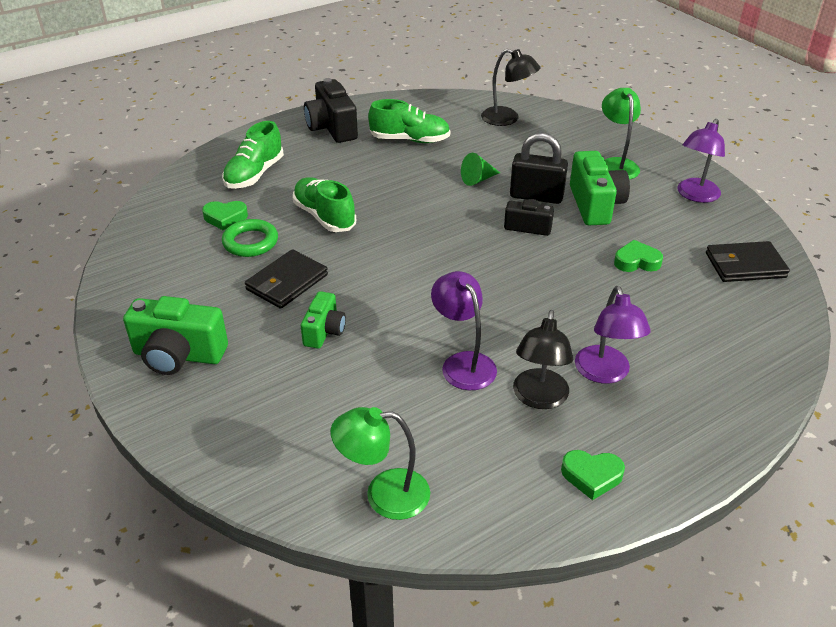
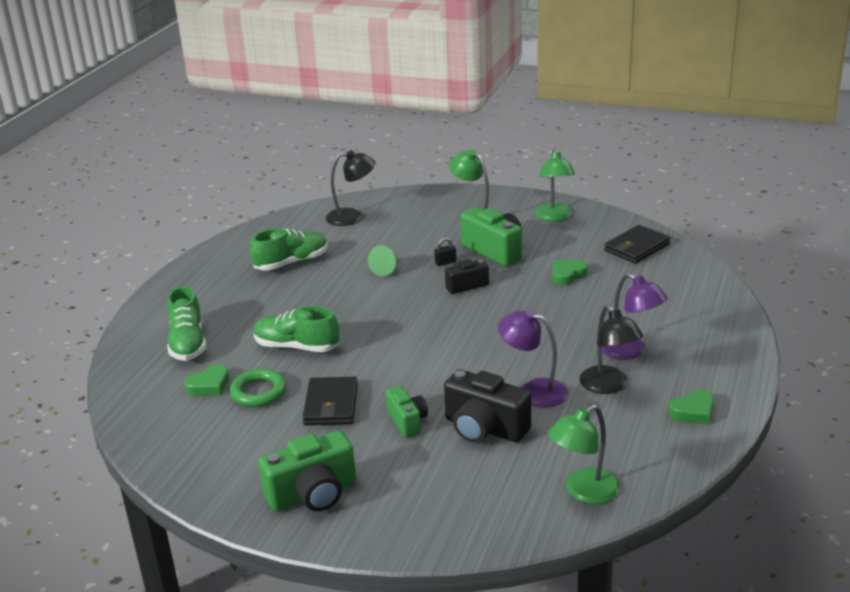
camera: 35 degrees left, 10 degrees down
(332, 128) = (209, 280): black camera -> black camera (484, 428)
(536, 196) = (445, 262): black padlock -> black padlock, size x0.43
(695, 195) = (554, 217): purple lamp -> green lamp

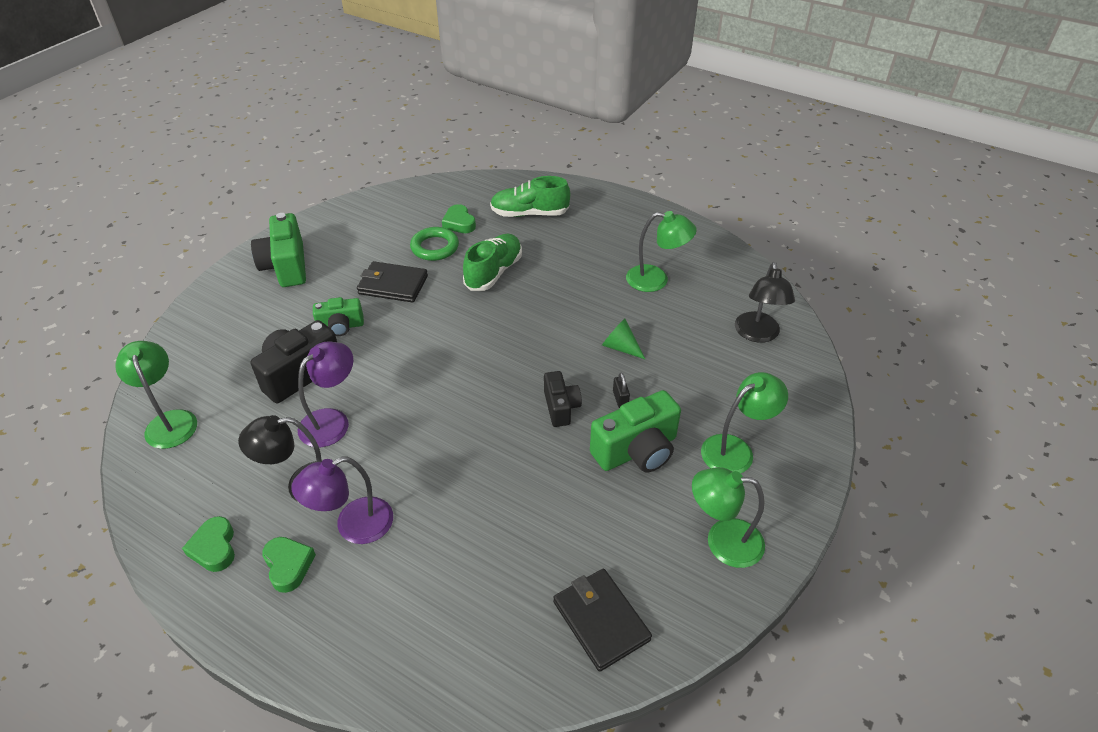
camera: 100 degrees right, 15 degrees up
(291, 263) = (656, 280): green shoe -> green lamp
(567, 275) = (549, 511): green heart -> green heart (288, 565)

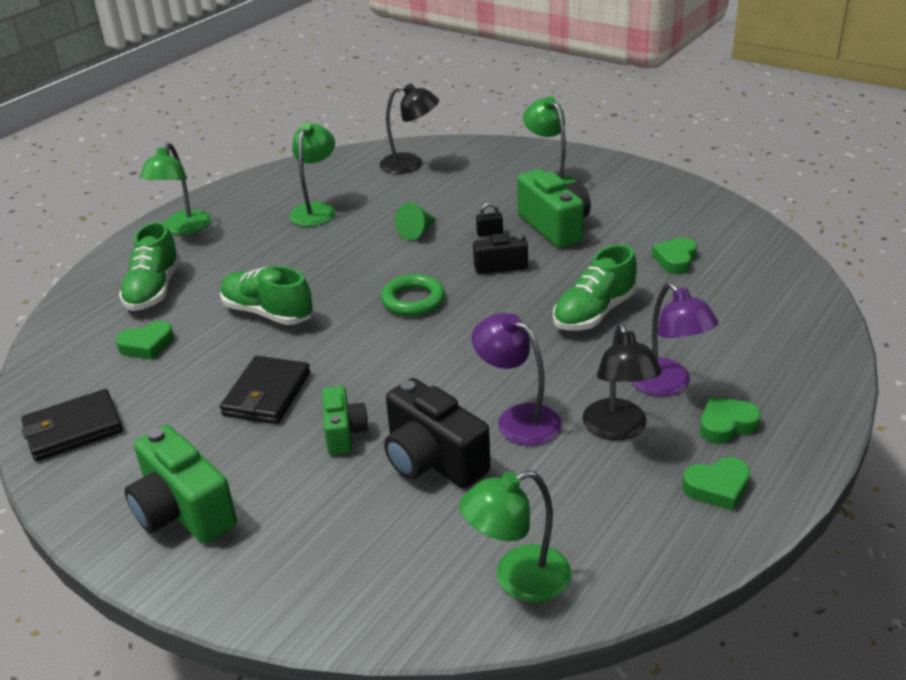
camera: 85 degrees left, 10 degrees down
(286, 266) = (183, 511): green camera -> green camera turned 60 degrees clockwise
(435, 247) = (195, 363): green ring -> green ring (413, 300)
(474, 477) = (594, 313): none -> green shoe
(570, 556) = (675, 260): none -> green heart
(601, 620) = (733, 246): black wallet -> black wallet (73, 429)
(722, 541) = (646, 193): green lamp -> green lamp (183, 228)

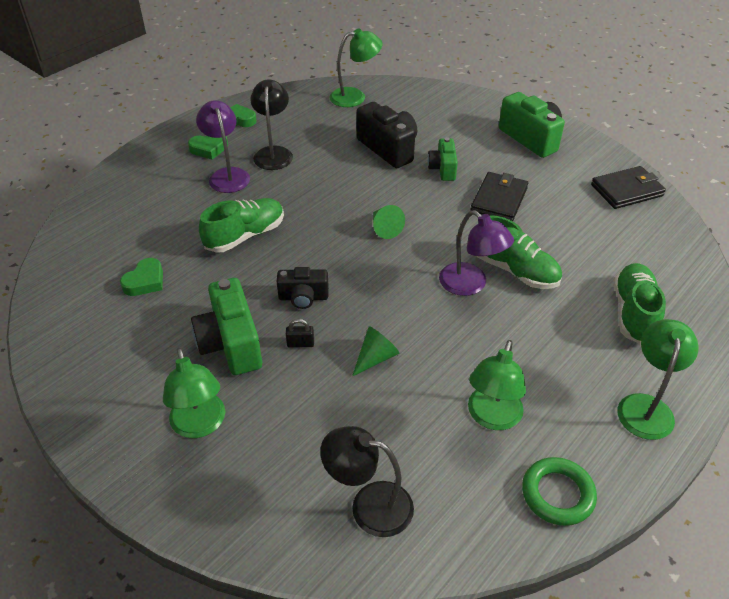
camera: 175 degrees left, 10 degrees up
(147, 345) = (608, 251): green heart -> none
(413, 300) = (389, 267): green ring -> green ring (557, 494)
(423, 340) = (384, 228): none -> green cone
(518, 419) = (331, 165): purple lamp -> purple lamp (470, 285)

